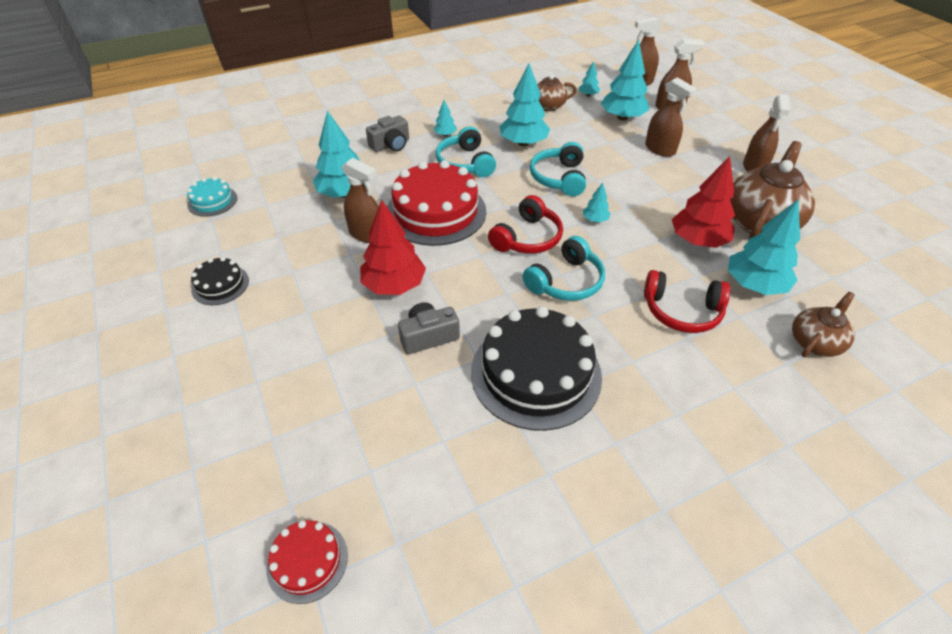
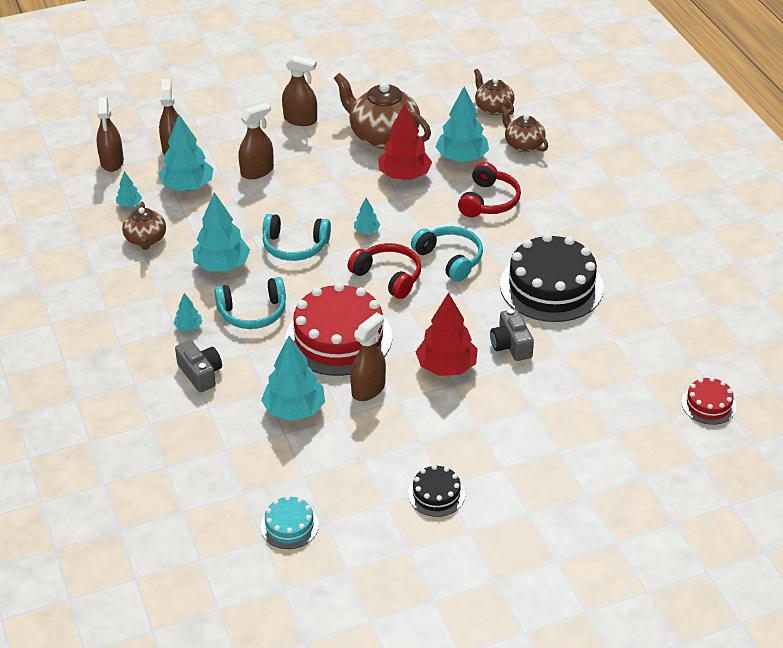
camera: 85 degrees left, 5 degrees down
(877, 310) = (493, 108): none -> brown teapot

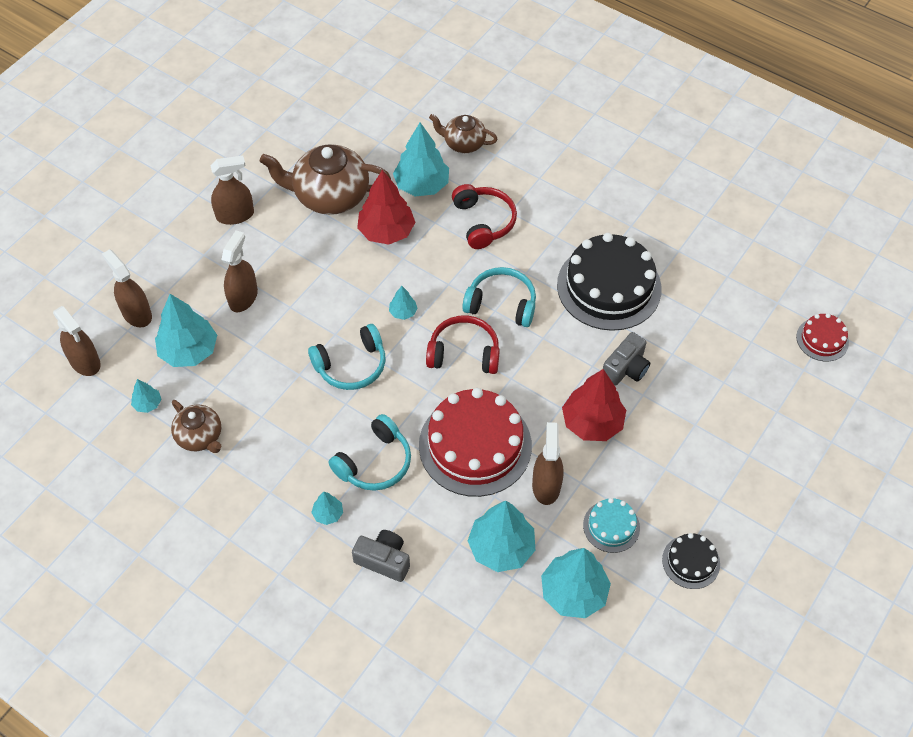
camera: 35 degrees left, 15 degrees up
(222, 266) = (301, 425): turquoise tree -> turquoise tree (573, 593)
(289, 526) = (599, 674): turquoise cake -> turquoise cake (611, 526)
(493, 108) = (404, 114): brown teapot -> none
(511, 345) = (626, 368): grey camera -> grey camera turned 90 degrees counterclockwise

